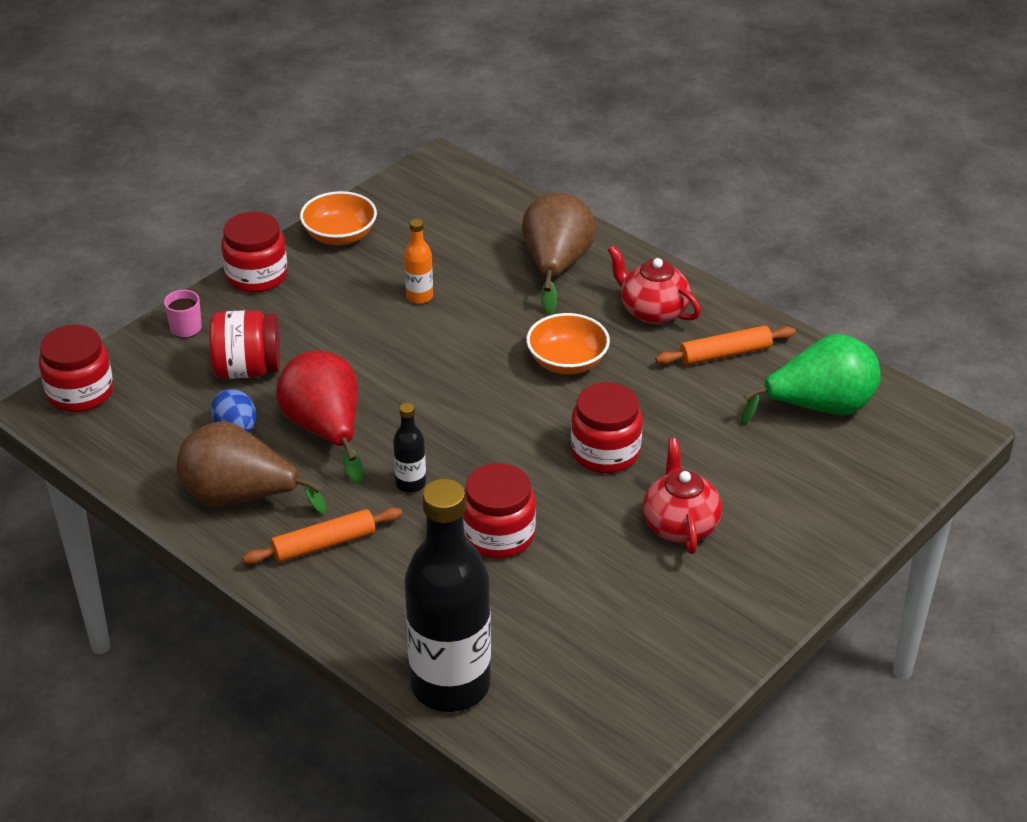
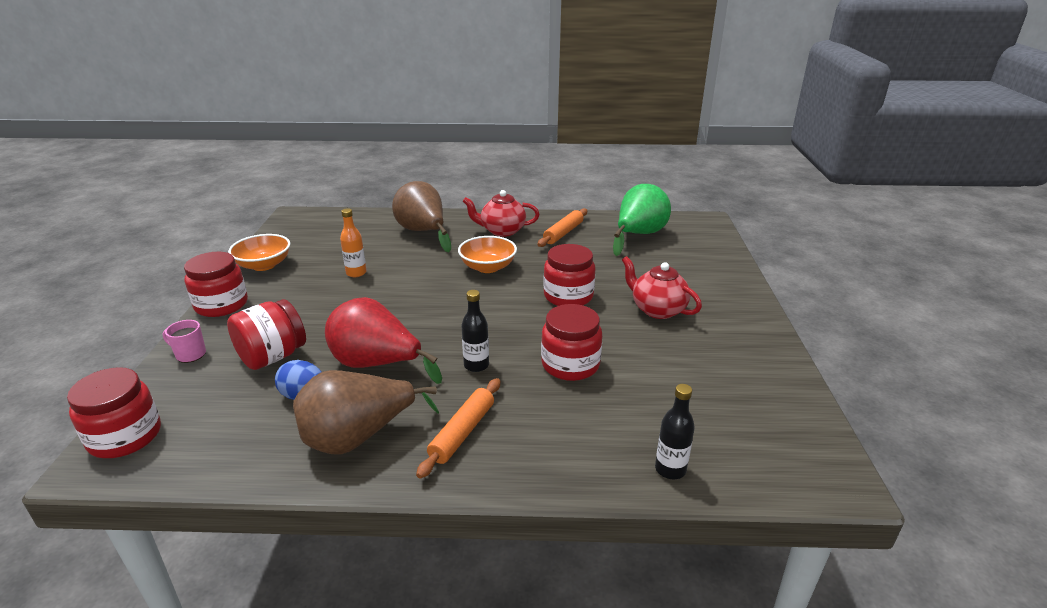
camera: 40 degrees left, 10 degrees down
(450, 685) = (670, 469): black bottle -> black bottle, size x0.43

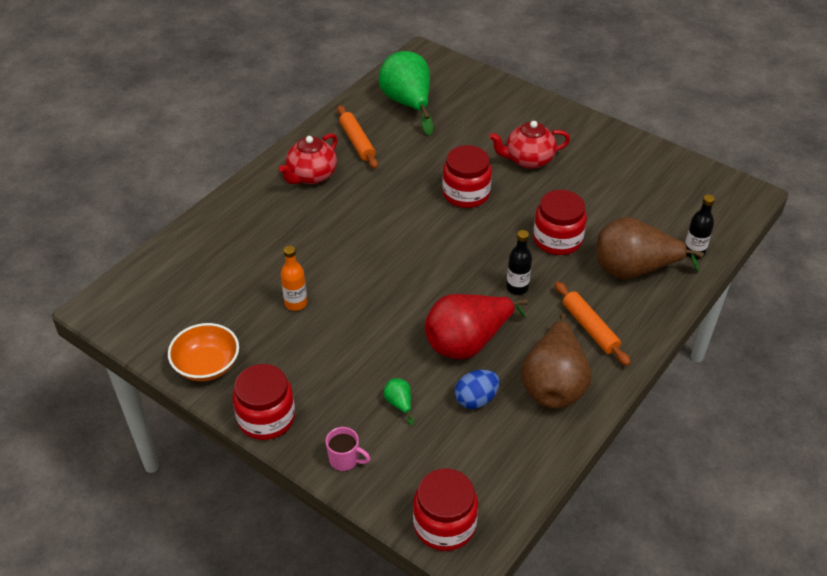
camera: 55 degrees left, 15 degrees up
(190, 354) = (345, 460): pink mug -> pink mug turned 120 degrees counterclockwise
(272, 357) = (399, 404): red jar -> green pear
(423, 232) = (256, 227): brown pear -> brown pear (634, 270)
(488, 267) = (372, 216): orange bowl -> none

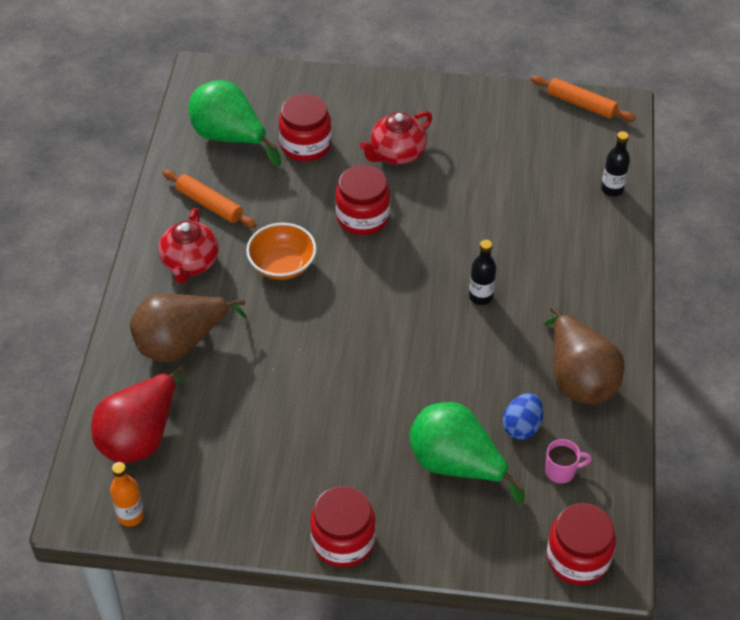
camera: 30 degrees left, 5 degrees up
(207, 365) = (243, 517): orange bowl -> orange bowl (282, 265)
(296, 303) = (281, 410): orange bottle -> orange bottle (131, 515)
(345, 460) = (447, 544): pink mug -> pink mug (561, 471)
(399, 404) = (456, 465): green pear -> green pear, size x2.48
(468, 342) = (475, 374): red pear -> red pear (141, 436)
(557, 239) = (483, 229): red jar -> red jar (305, 145)
(590, 328) = (572, 308): orange rolling pin -> orange rolling pin (581, 104)
(634, 270) = (572, 231): brown pear -> brown pear (181, 343)

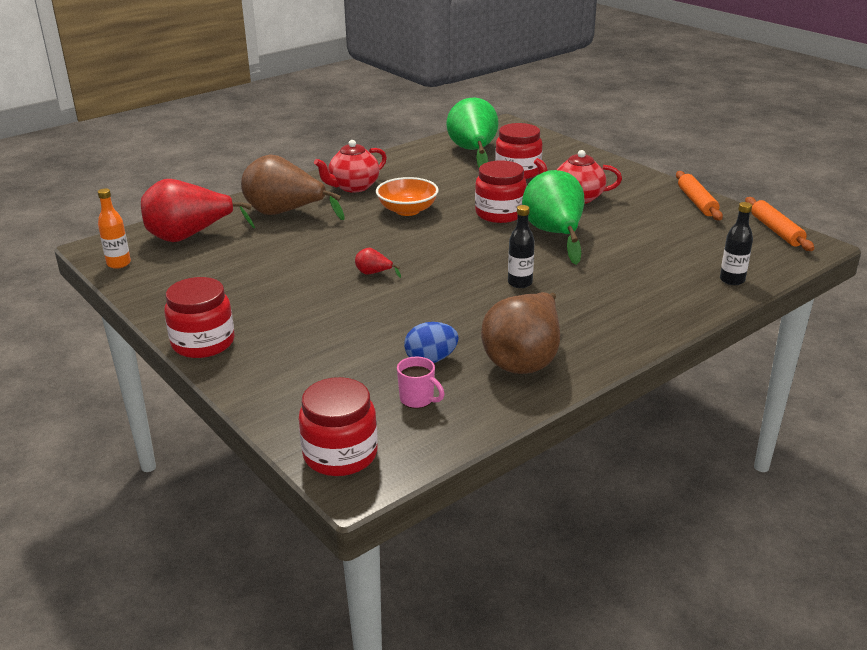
camera: 45 degrees right, 20 degrees down
(209, 204) = (410, 170): orange rolling pin -> orange rolling pin (697, 202)
(362, 365) = (374, 273): none -> red pear
(456, 465) = (346, 351): green pear -> green pear (555, 234)

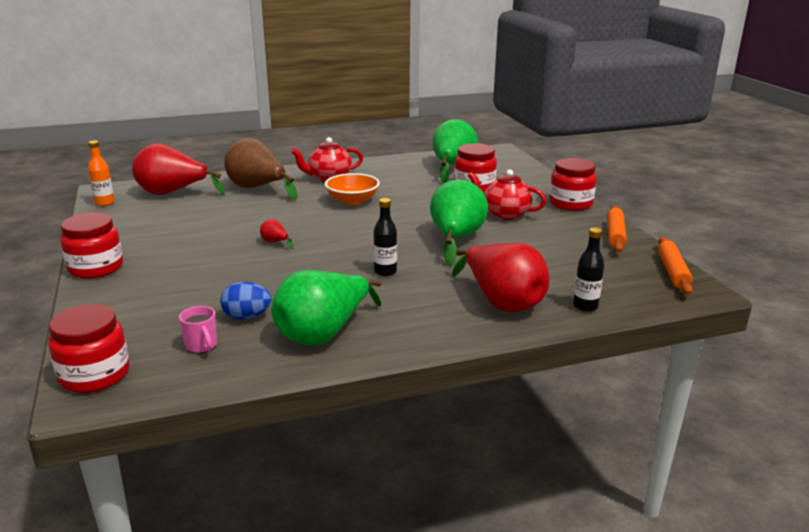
camera: 20 degrees right, 5 degrees down
(500, 213) = (425, 215): red jar -> red jar (570, 203)
(524, 359) = (323, 334): brown pear -> green pear
(657, 291) = (502, 302): none -> red pear

